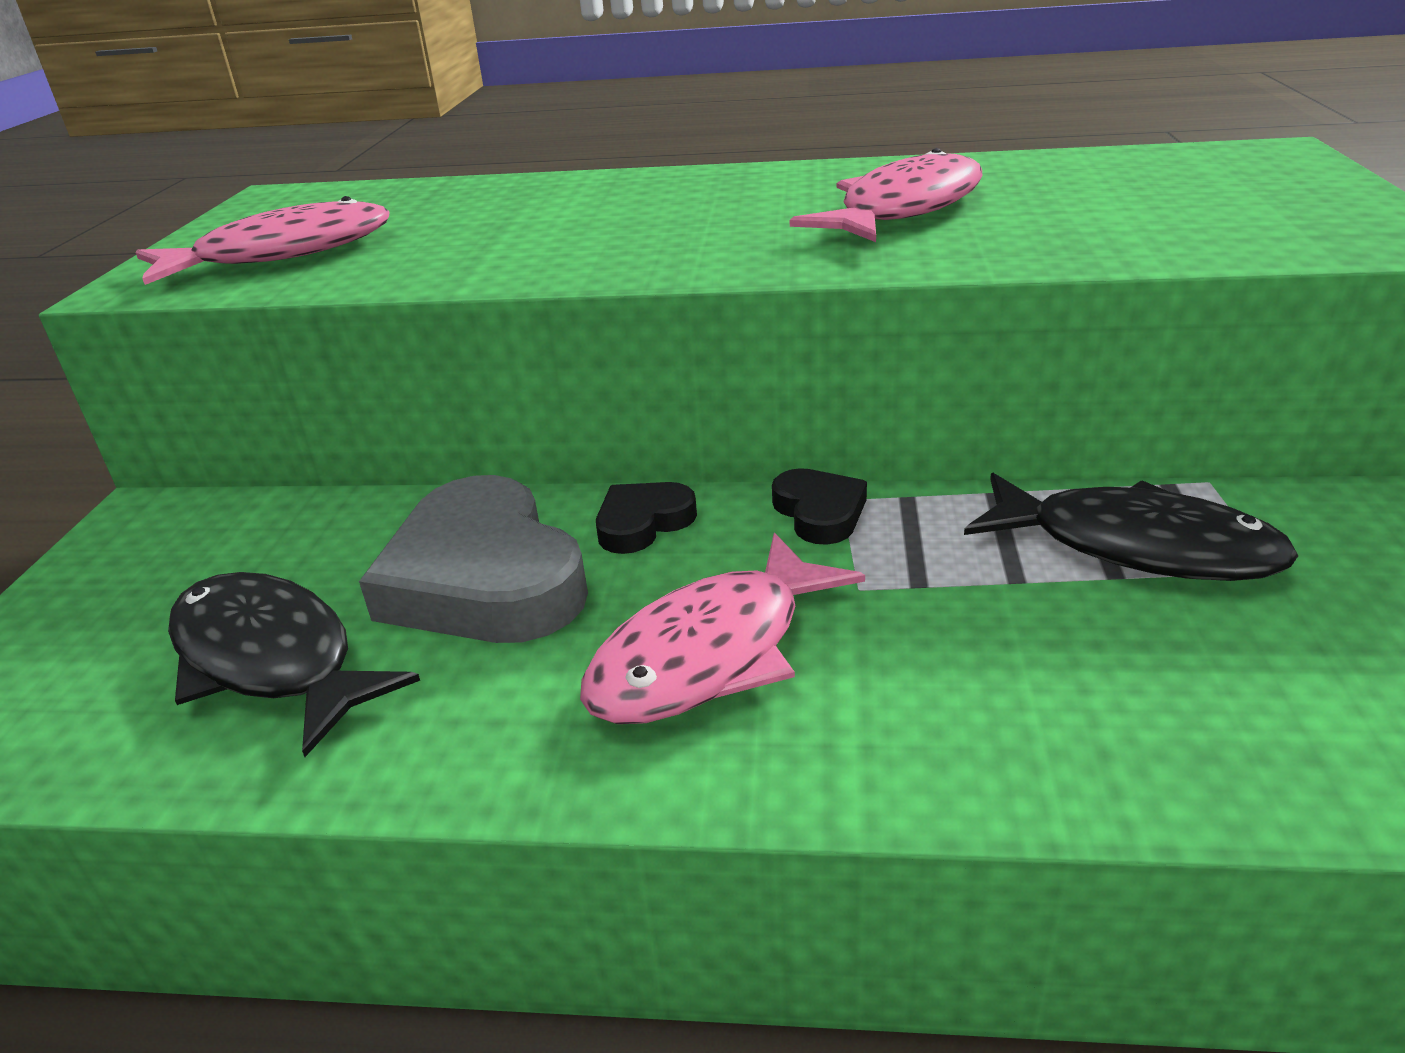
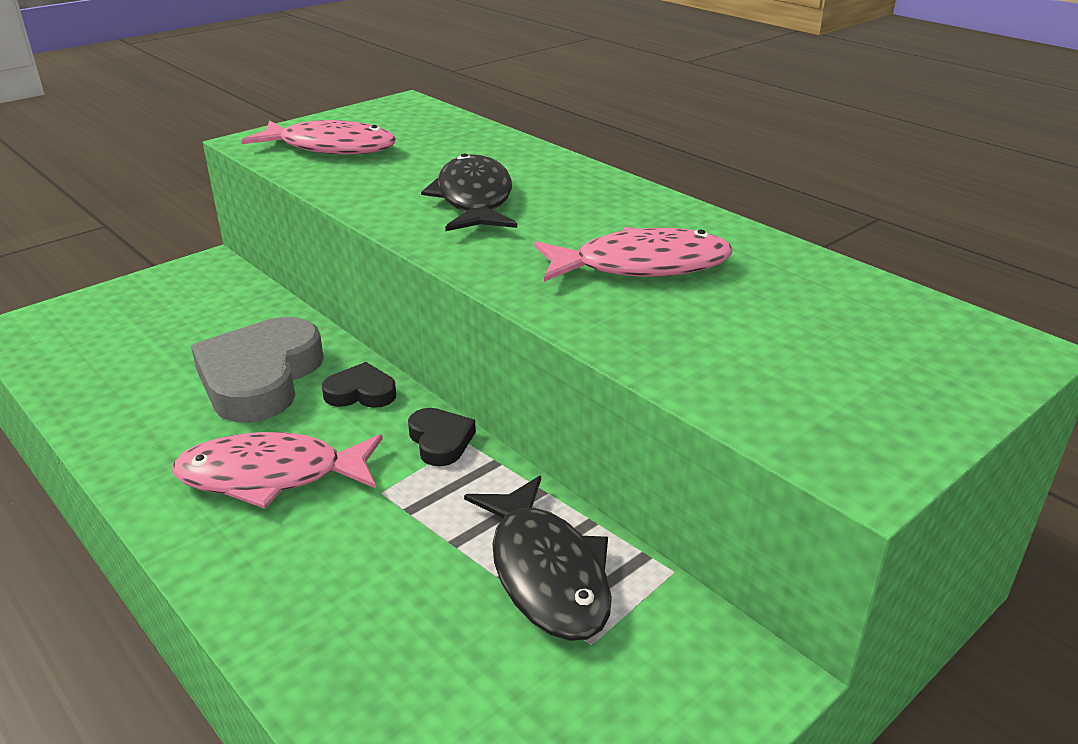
camera: 40 degrees right, 0 degrees up
(271, 659) = (144, 364): black fish -> black fish (474, 199)
(819, 512) = (440, 441): black heart -> black heart turned 45 degrees counterclockwise

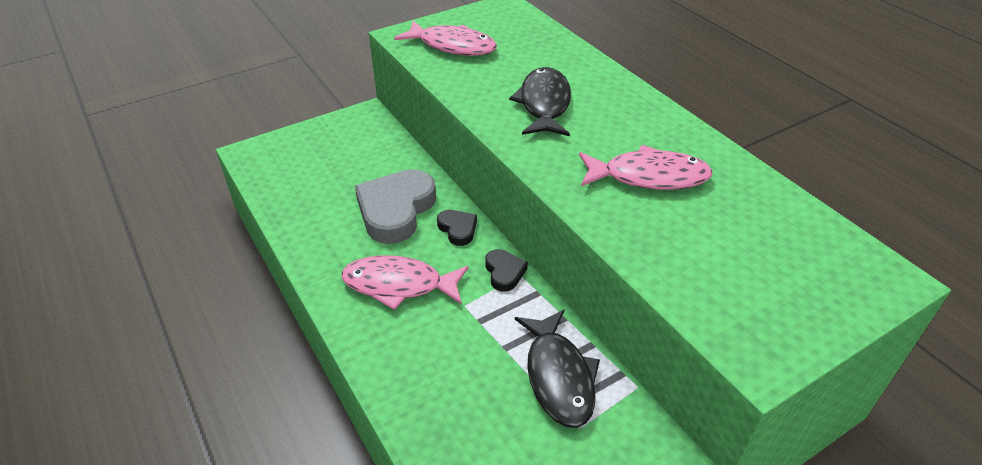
camera: 10 degrees right, 10 degrees up
(361, 392) = (458, 229): black heart -> black heart turned 45 degrees clockwise

